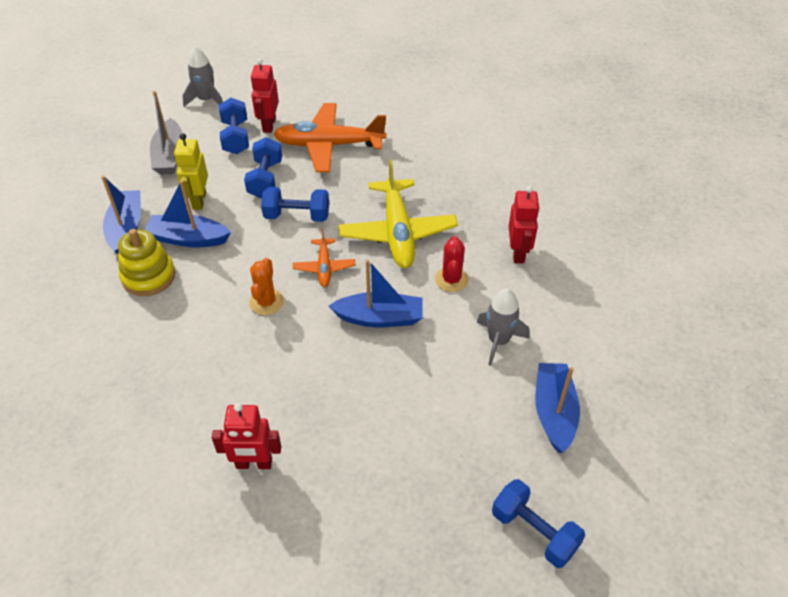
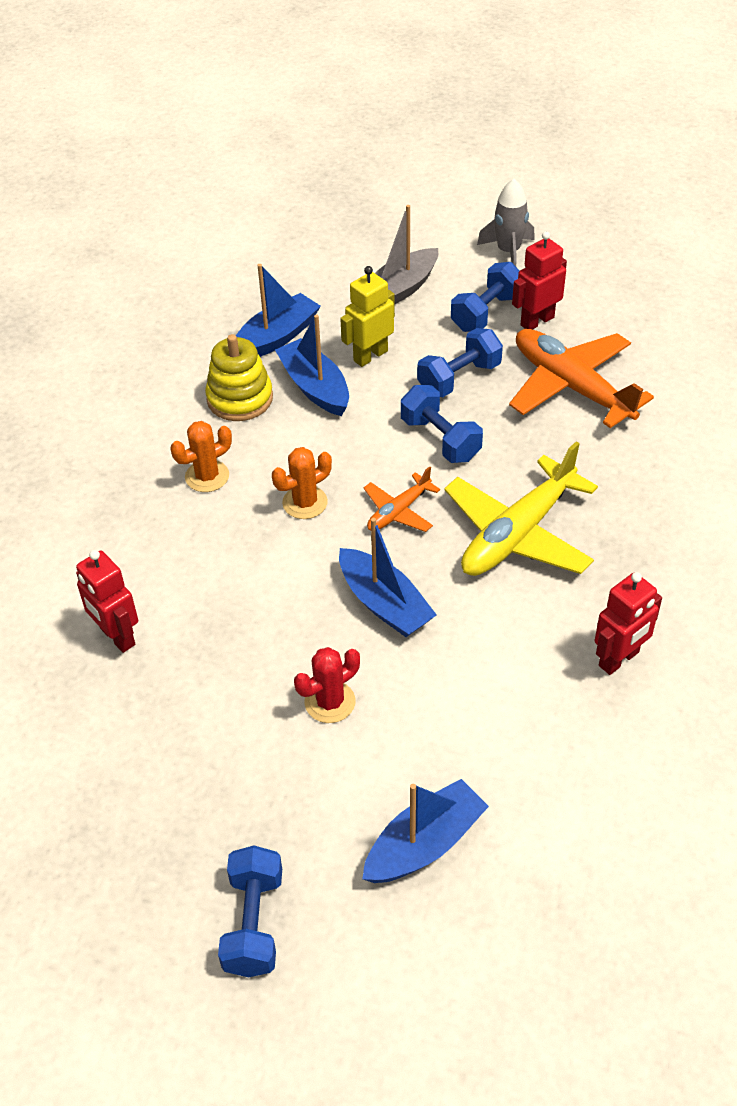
camera: 50 degrees right, 0 degrees up
(187, 333) = (207, 476): none -> orange cactus
(451, 279) = (506, 626): red cactus -> red cactus (330, 702)
(498, 341) = (467, 727): grey rocket -> none

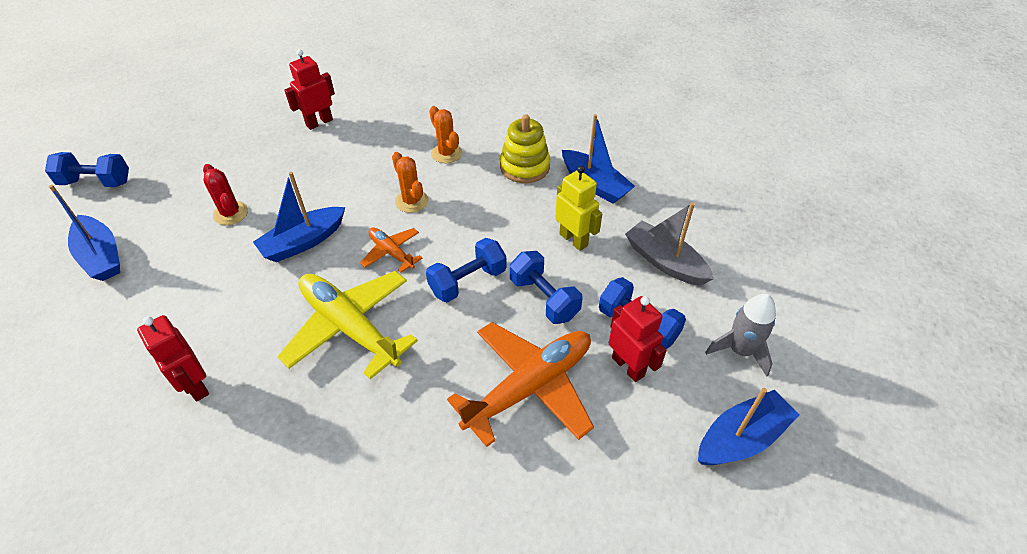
camera: 90 degrees right, 0 degrees up
(315, 387) = (535, 206): blue boat -> blue boat (741, 438)

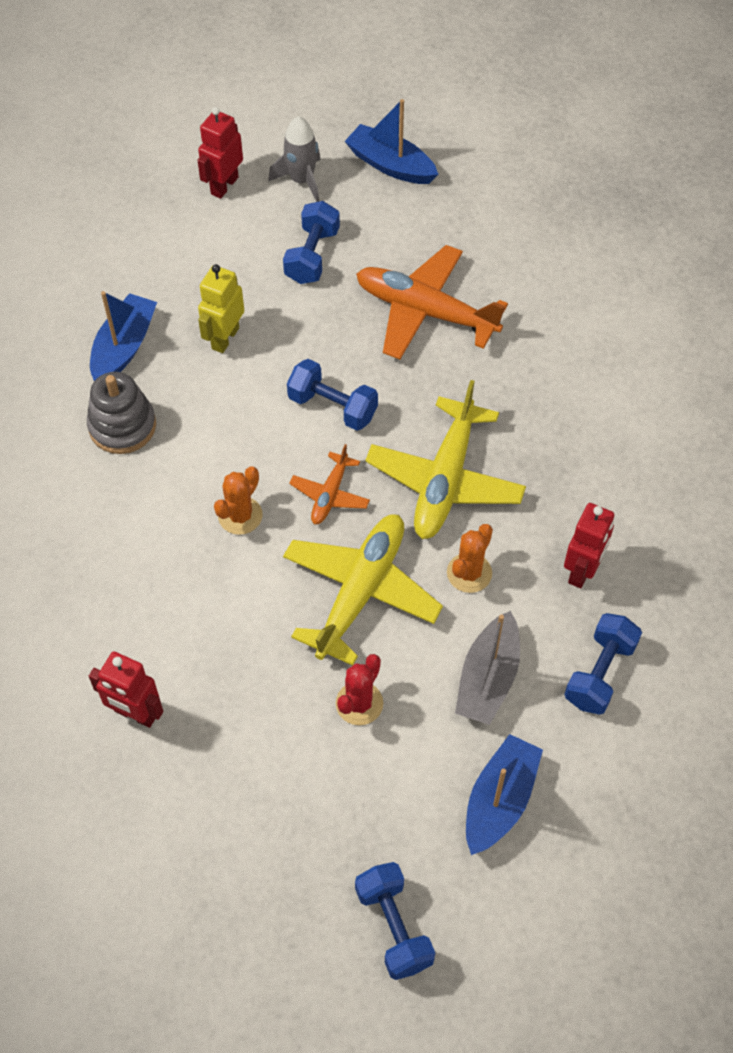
camera: 115 degrees left, 10 degrees up
(303, 242) = (361, 591): blue boat -> yellow plane
(446, 153) = (134, 520): orange cactus -> orange cactus (469, 573)
(524, 167) = (122, 426): yellow stacking toy -> grey stacking toy
(544, 298) = (319, 336): blue dumbbell -> blue dumbbell (599, 673)
(628, 366) = (363, 250): red robot -> red robot (224, 185)
(665, 262) = (218, 255): grey boat -> grey boat (488, 678)

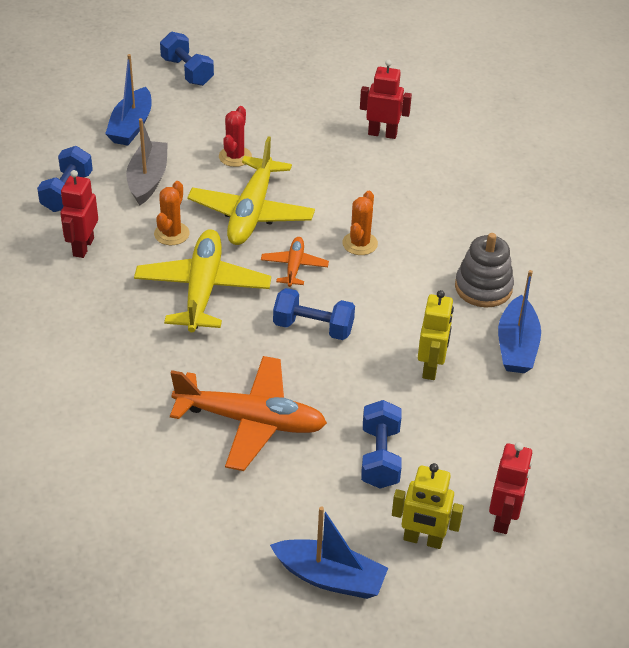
camera: 165 degrees right, 15 degrees down
(302, 180) = (423, 540): grey rocket -> yellow robot

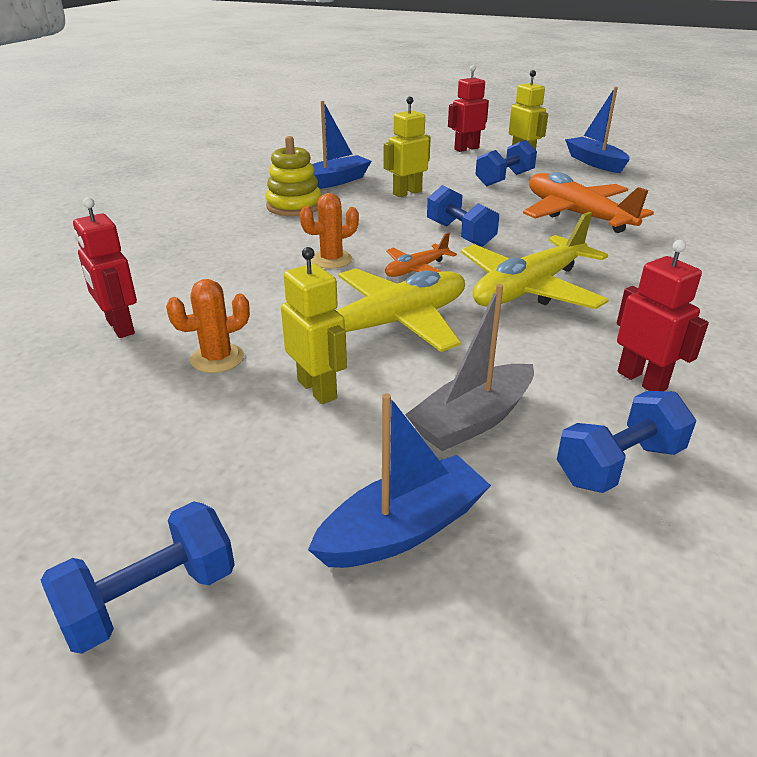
camera: 135 degrees left, 10 degrees down
(83, 247) = (642, 380): red robot -> red robot turned 90 degrees counterclockwise
(171, 234) = (510, 345): orange cactus -> orange cactus (217, 358)
(187, 72) = (150, 599): blue dumbbell -> blue dumbbell turned 45 degrees clockwise
(235, 157) = (317, 389): red cactus -> yellow robot
(483, 288) = (294, 206): grey stacking toy -> yellow stacking toy

